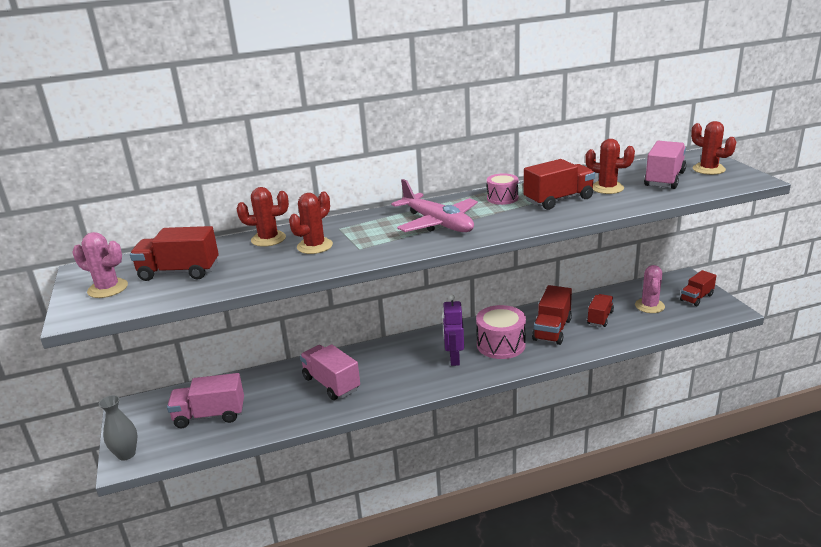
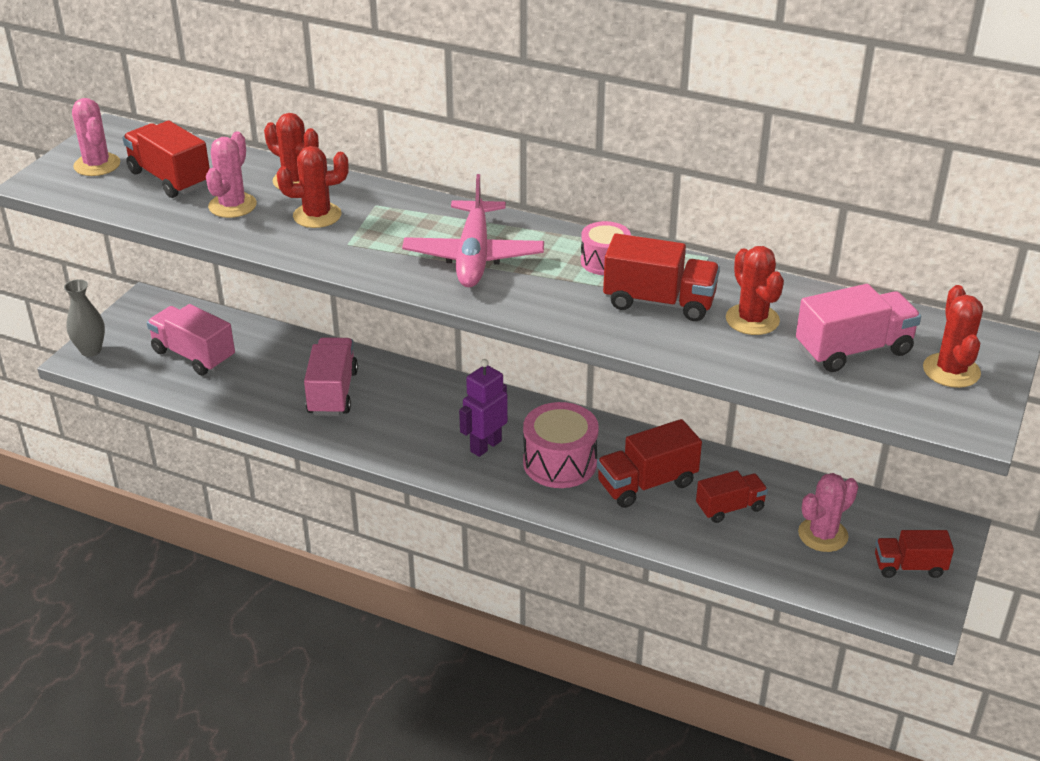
camera: 40 degrees right, 10 degrees up
(251, 265) = (232, 205): none -> pink cactus

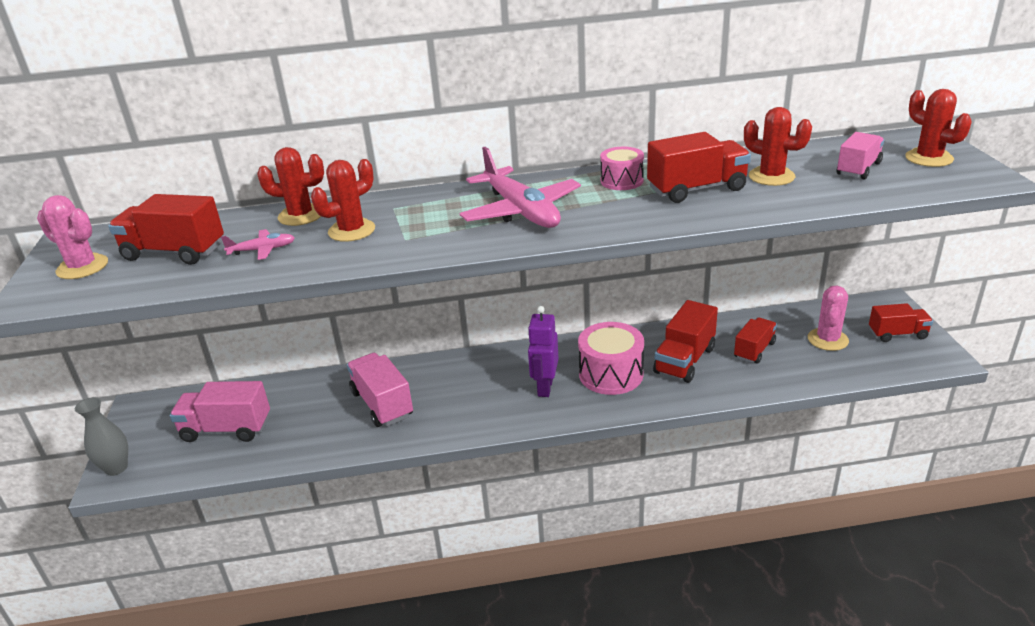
camera: 30 degrees left, 5 degrees down
(232, 205) = (262, 250): pink cactus -> pink plane
(853, 350) = (858, 169): pink truck -> pink truck, size x0.67
(909, 567) = (897, 334): red truck -> red truck turned 150 degrees counterclockwise

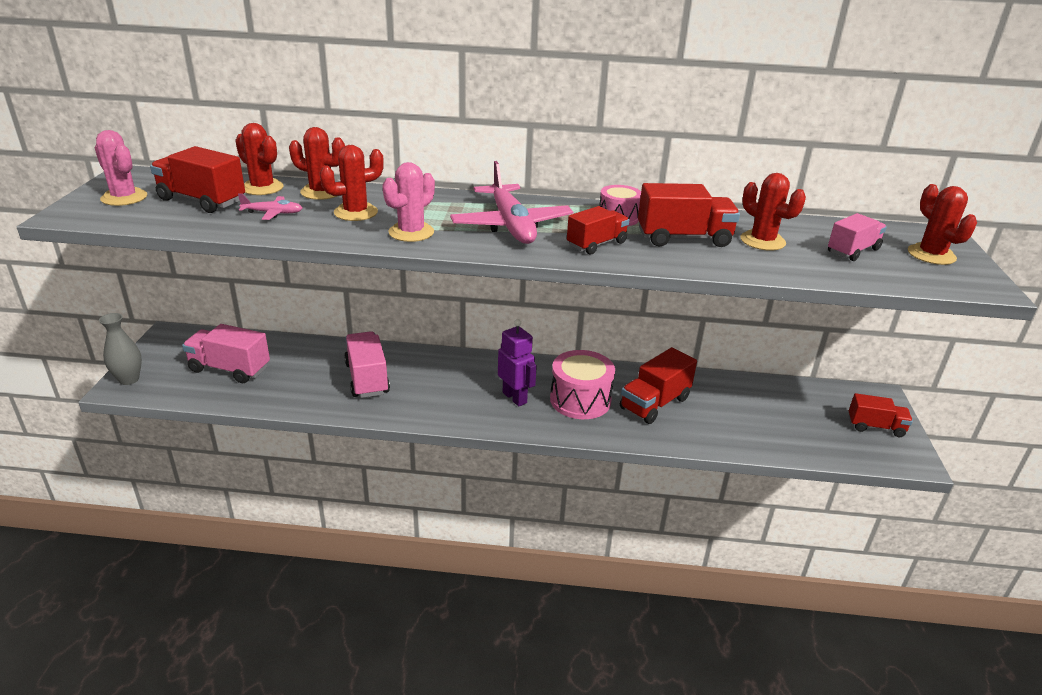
camera: 10 degrees right, 0 degrees up
(232, 224) = (262, 188): none -> red cactus
(544, 387) = (515, 397): purple robot -> purple robot turned 120 degrees clockwise
(754, 350) = (725, 409): red truck -> red truck (596, 244)
(827, 339) = (802, 416): pink cactus -> pink cactus (411, 232)

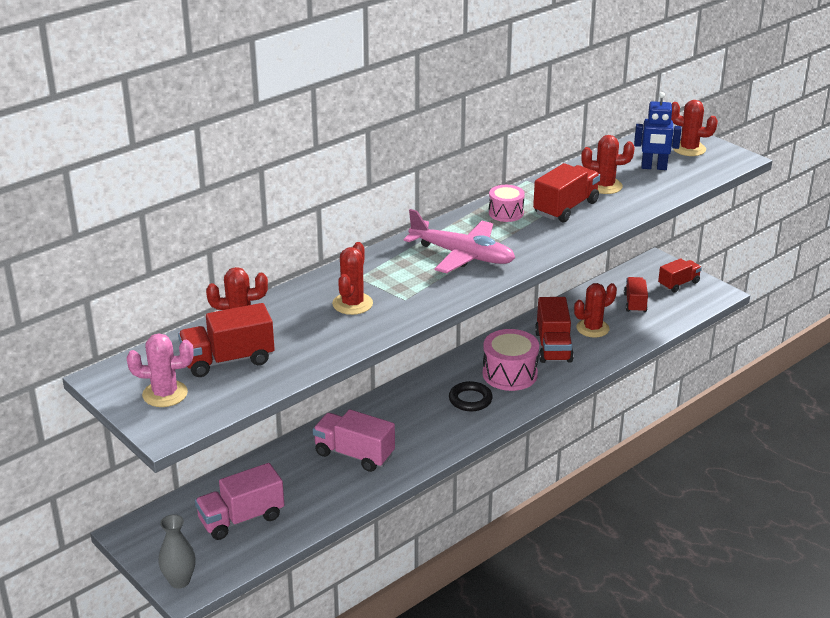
camera: 45 degrees left, 0 degrees up
(273, 213) = (302, 338): pink plane -> none
(321, 192) = (289, 303): red cactus -> red cactus (592, 328)
(411, 232) = (420, 296): pink cactus -> none
(515, 397) = (470, 399): purple robot -> black ring
(596, 244) = (533, 240): red truck -> red truck (635, 303)
(853, 251) = (654, 167): pink truck -> blue robot

